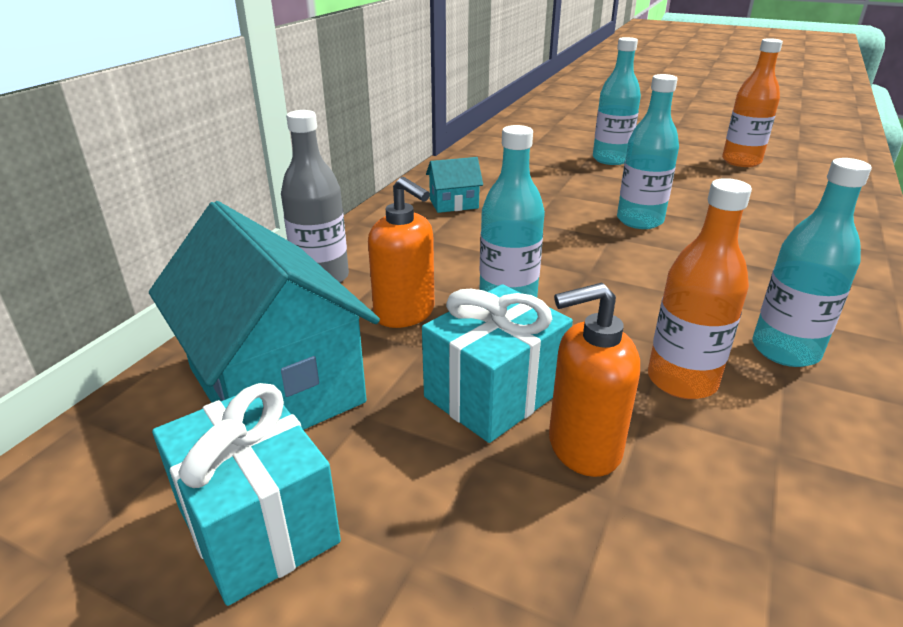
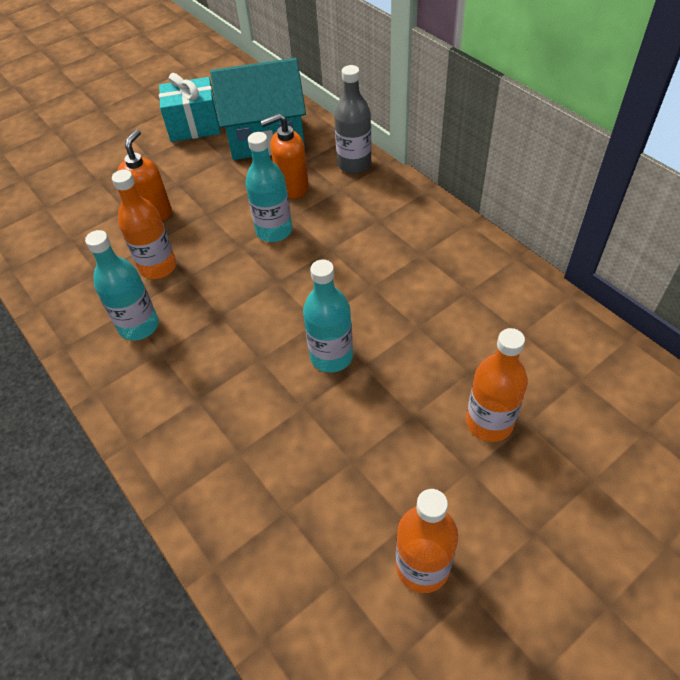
camera: 120 degrees right, 20 degrees up
(454, 204) = (431, 252): turquoise house -> none
(494, 393) = (205, 199): turquoise gift -> none
(611, 159) = (489, 422): turquoise bottle -> orange bottle

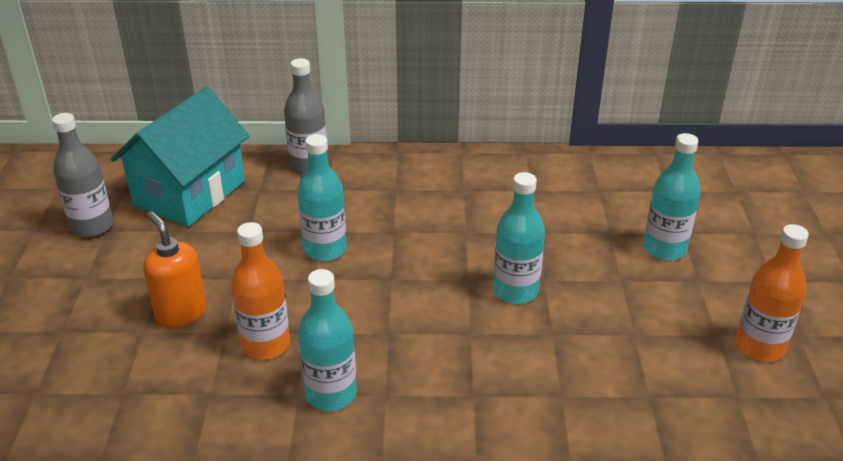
camera: 55 degrees left, 15 degrees down
(194, 126) = (92, 226): turquoise gift -> grey bottle
(292, 187) = (284, 212): orange soap dispenser -> none
(489, 422) = (664, 249): orange bottle -> turquoise bottle

